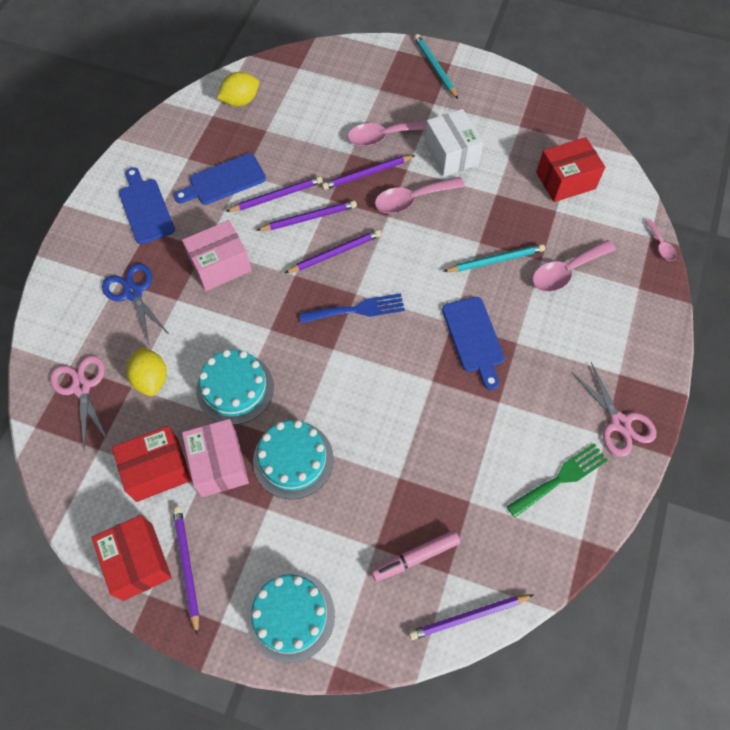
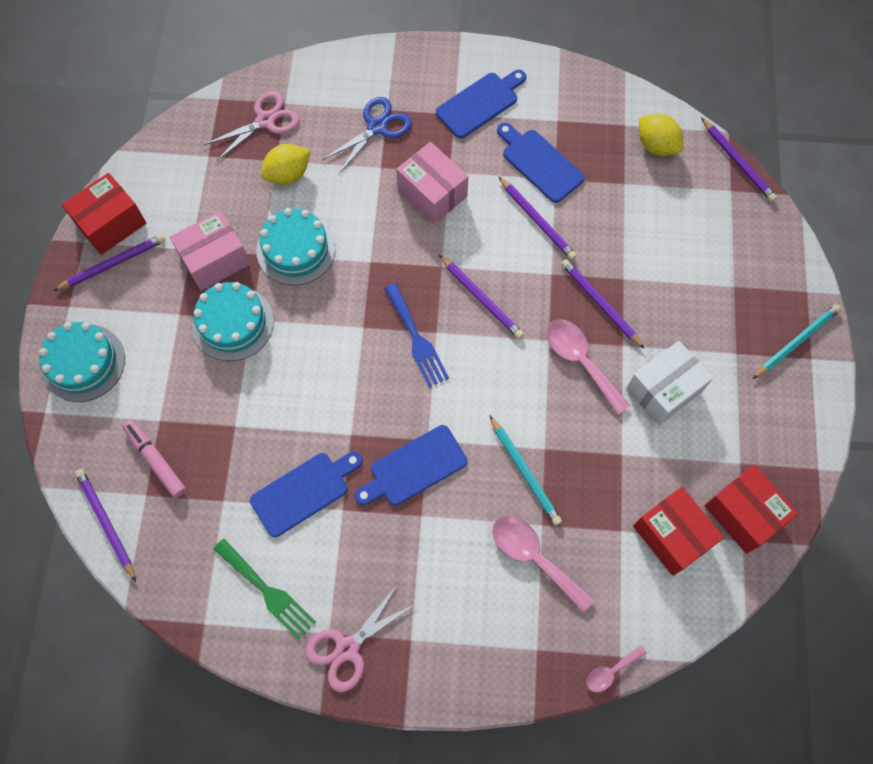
camera: 75 degrees right, 5 degrees up
(157, 470) = (198, 210): red box -> red box (743, 514)
(309, 218) = (518, 260): purple pencil -> purple pencil (737, 162)
(384, 136) = (662, 309): pink spoon -> none
(476, 430) = (303, 492): none -> blue cutting board

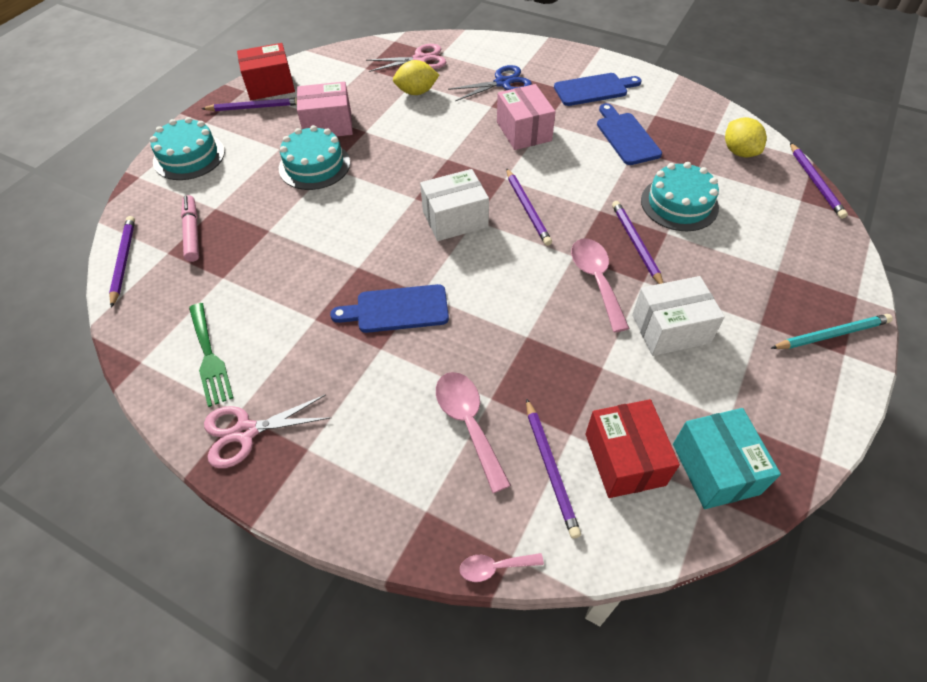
camera: 25 degrees right, 15 degrees down
(296, 249) = (393, 136): turquoise cake -> turquoise cake (679, 204)
(303, 492) = (291, 294): blue cutting board -> none
(416, 339) = (455, 219): blue fork -> white box
(524, 472) = (497, 348): turquoise pencil -> none
(536, 220) = (605, 171): purple pencil -> purple pencil (550, 468)
(743, 514) = (715, 469): red box -> turquoise box

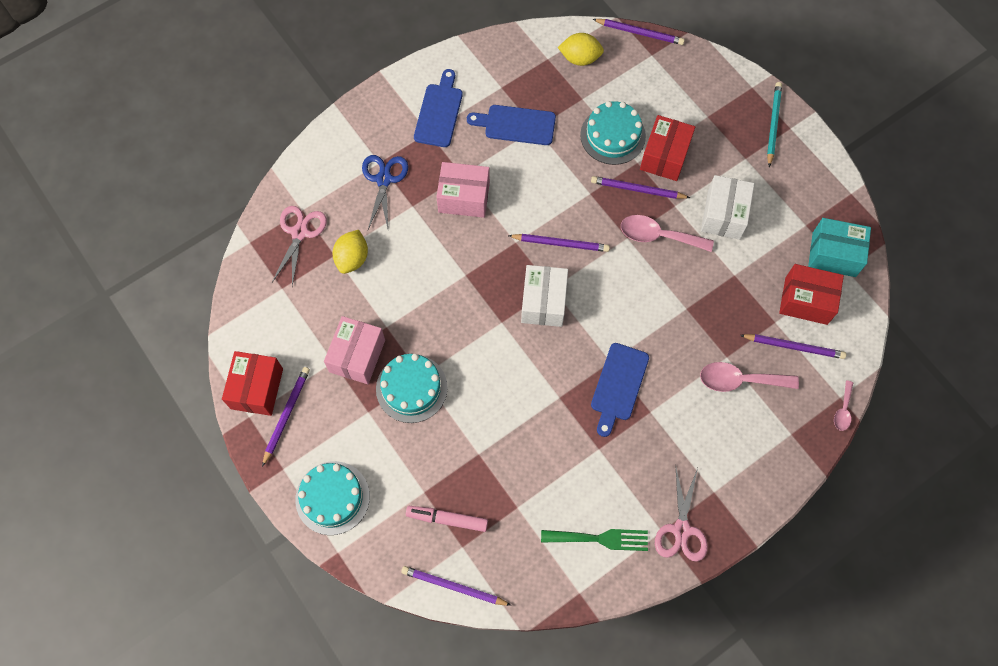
camera: 65 degrees left, 15 degrees up
(694, 252) = (664, 156): none -> red box

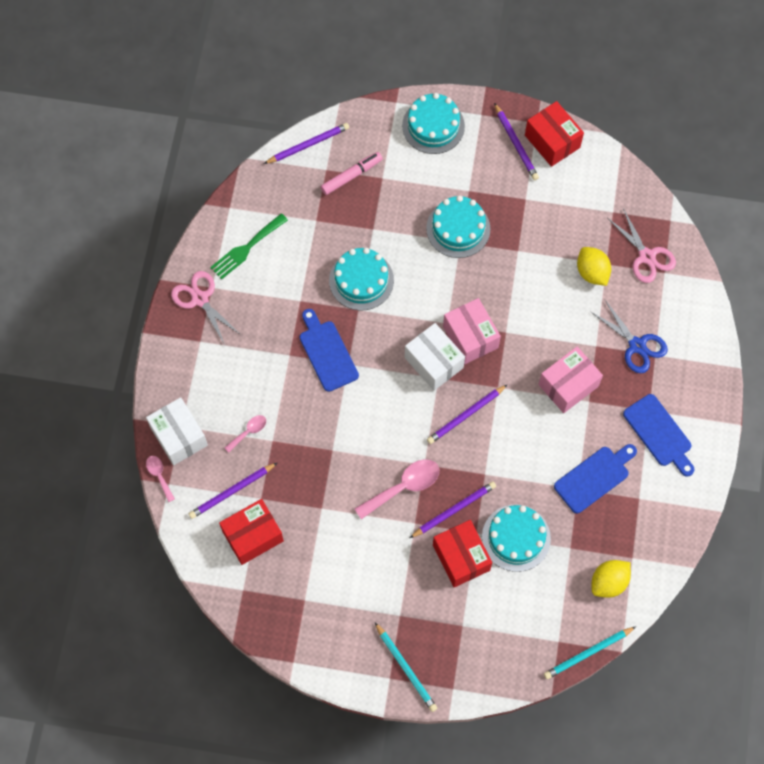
camera: 135 degrees right, 0 degrees up
(357, 356) = (514, 216): pink box -> pink box (470, 337)
(532, 419) = (361, 280): none -> turquoise cake
(639, 33) = (588, 653): purple pencil -> turquoise pencil
(723, 215) = (372, 550): white box -> white box (179, 436)
(740, 380) = (248, 432): pink spoon -> pink spoon, size x0.55
(834, 254) = (263, 594): turquoise box -> none

